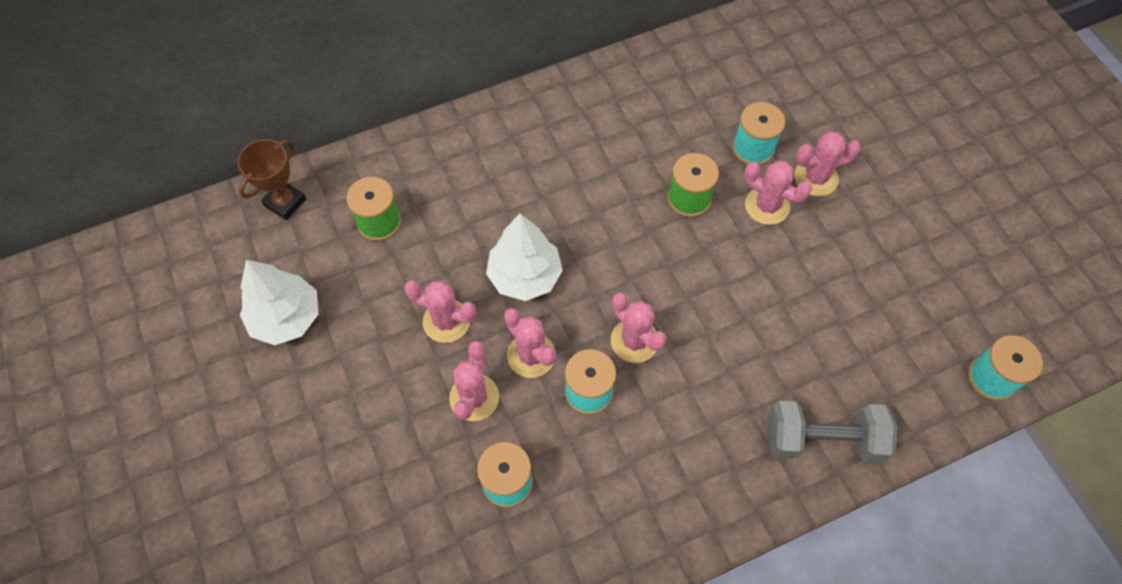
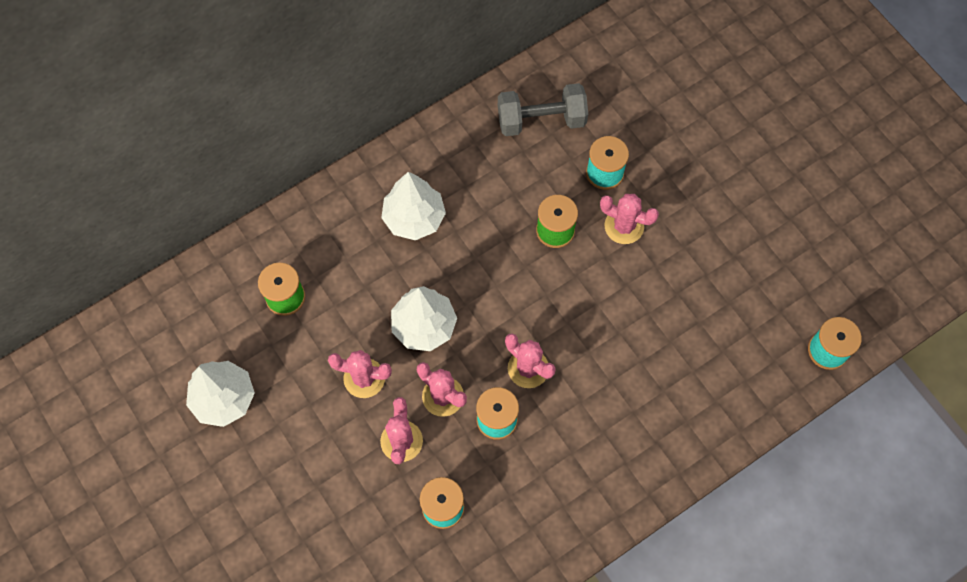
camera: 10 degrees left, 5 degrees up
(285, 202) = (196, 292): brown trophy -> none
(536, 163) = (414, 218): none -> white tree
(815, 178) = (663, 193): pink cactus -> none
(822, 440) = (695, 427): grey dumbbell -> grey dumbbell (541, 120)

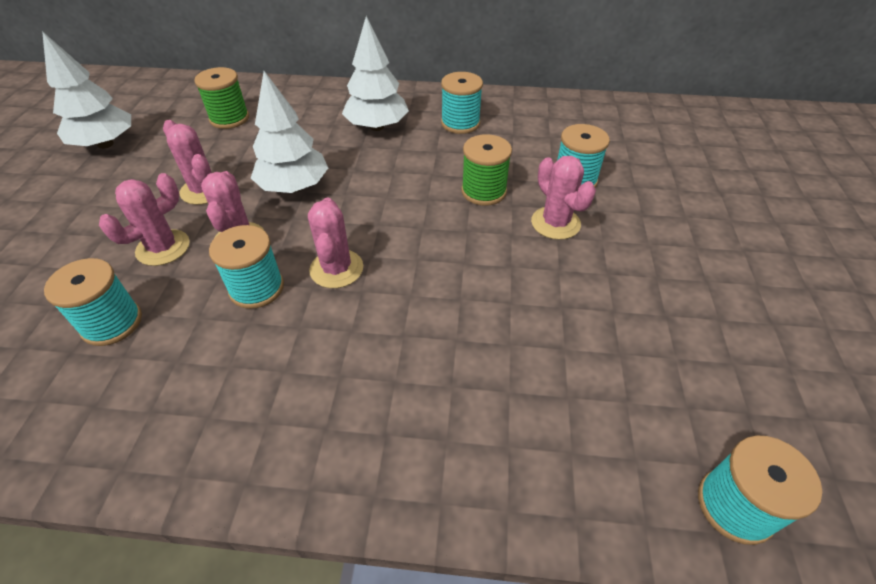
camera: 40 degrees right, 20 degrees down
(473, 166) = (460, 123): none -> turquoise spool
(541, 120) = (549, 126): grey dumbbell -> none

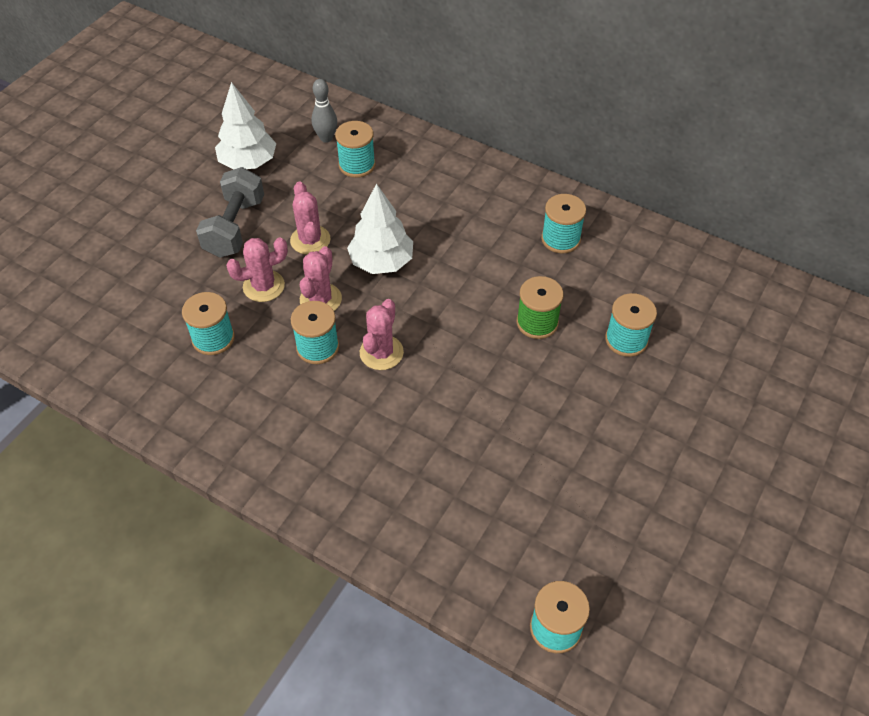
camera: 25 degrees right, 5 degrees up
(107, 203) = (235, 227): none -> grey dumbbell
(187, 106) = (326, 138): none -> grey bowling pin
(229, 118) = (357, 165): green spool -> turquoise spool
(377, 127) = (481, 217): white tree -> none
(555, 223) = (579, 376): pink cactus -> none

